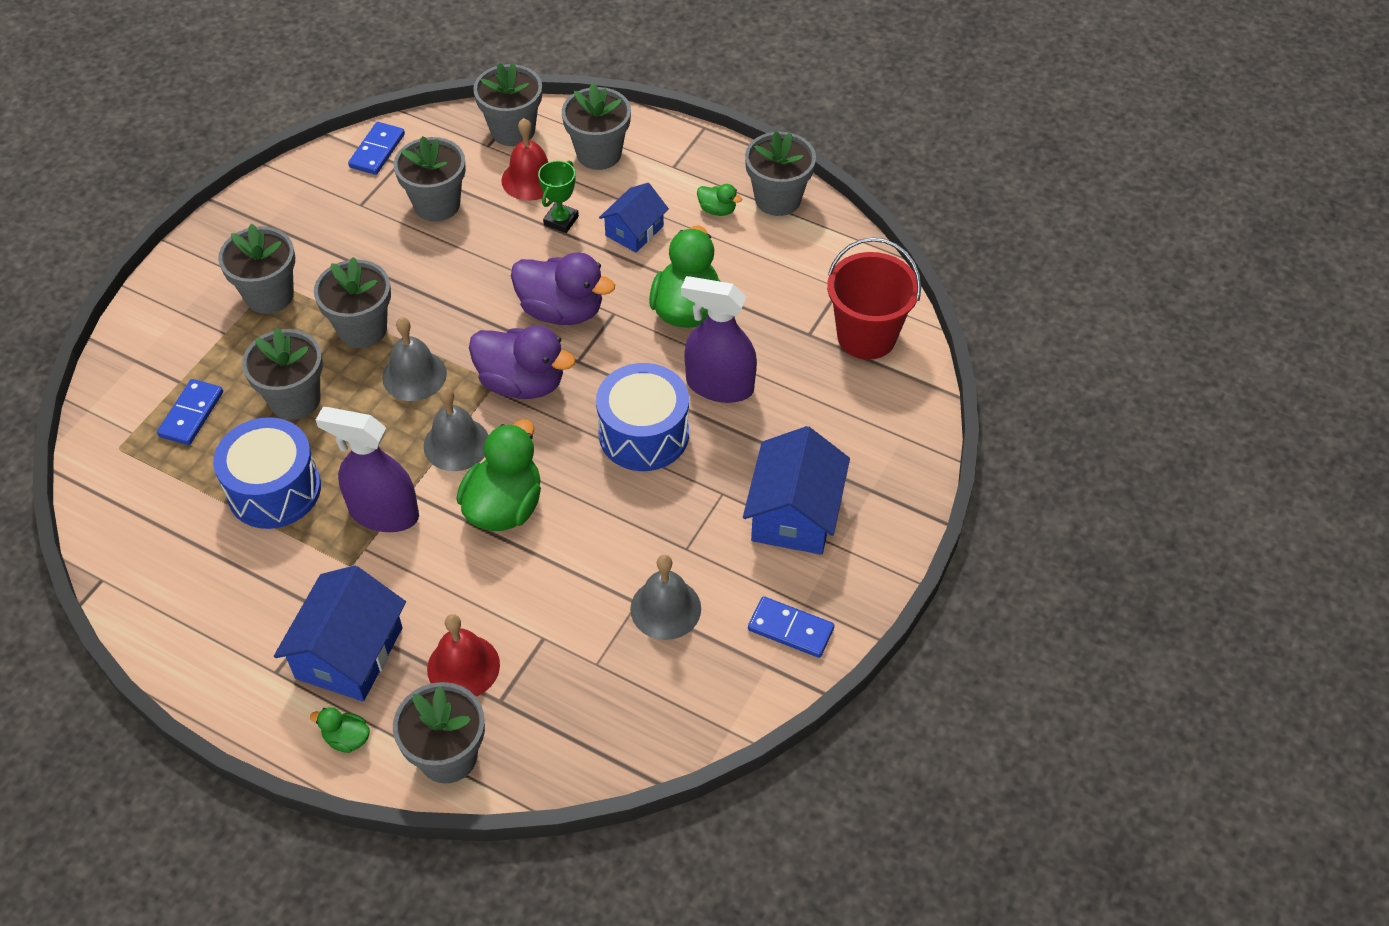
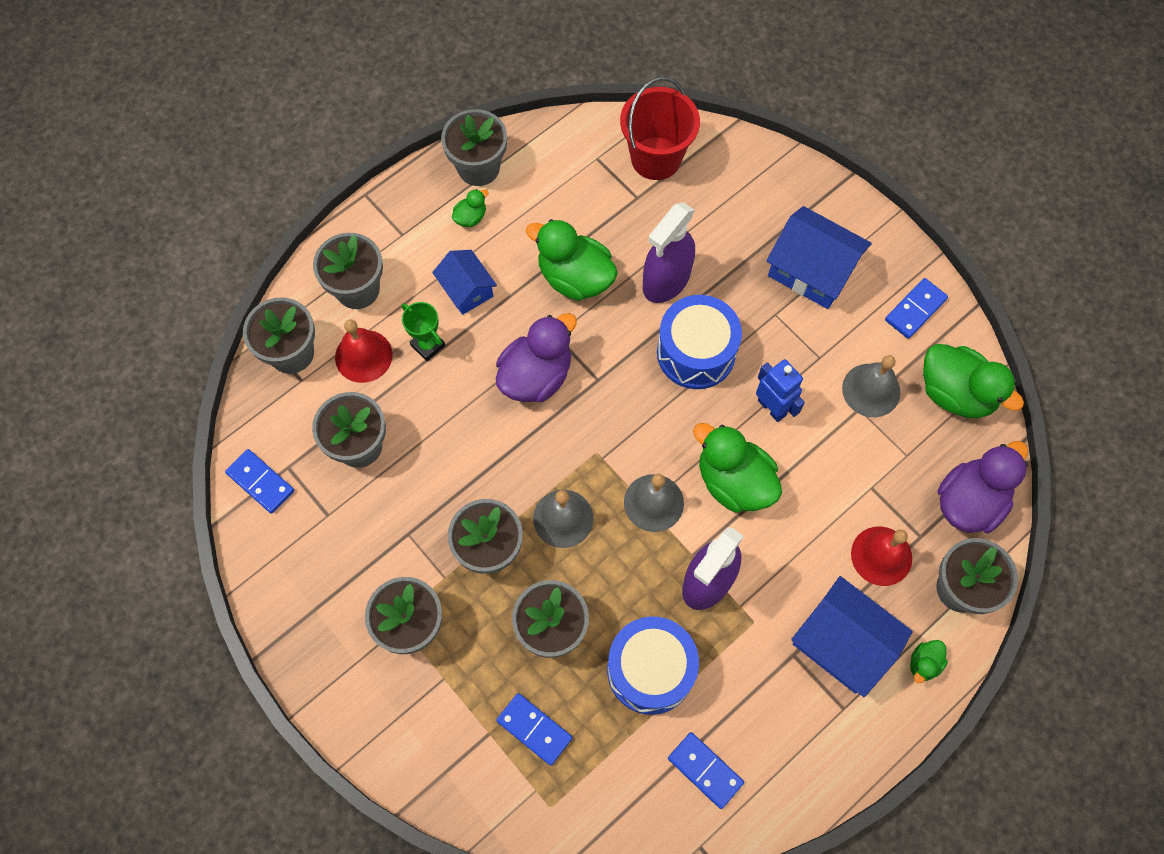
camera: 70 degrees left, 15 degrees up
(180, 563) = (705, 770): none -> blue domino
(522, 383) = (606, 431): purple duck -> purple duck (969, 501)
(605, 519) = (772, 407): none -> blue robot
(697, 696) = (955, 393): none -> green duck

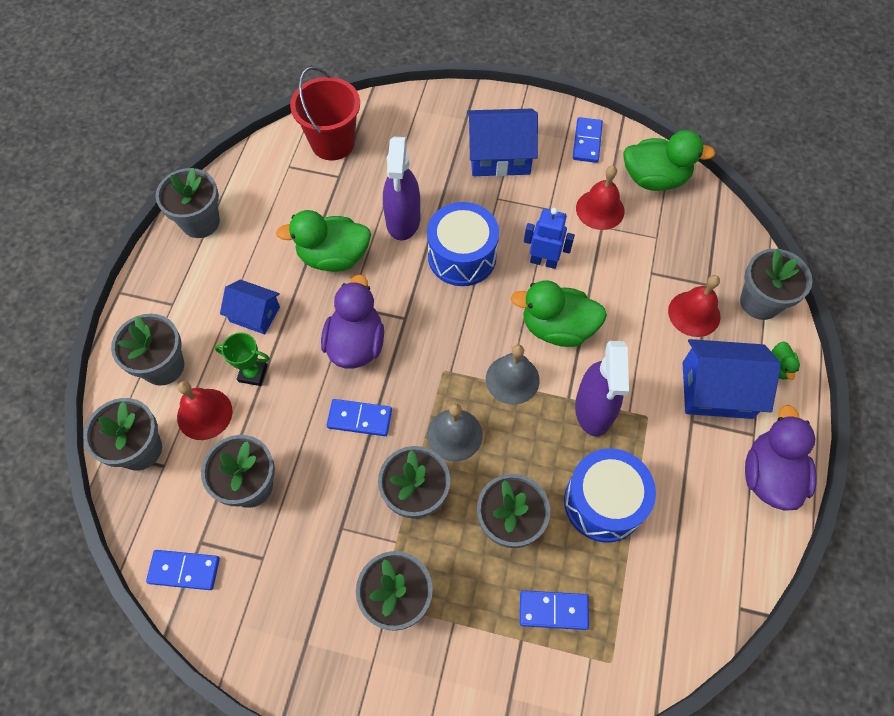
camera: 35 degrees left, 5 degrees down
(470, 217) = (220, 260): green duck -> none
(705, 770) = (699, 548): blue domino -> blue domino (360, 418)
(871, 390) = (600, 209): grey bell -> red bell
(969, 501) = (719, 242): purple duck -> purple duck (769, 475)

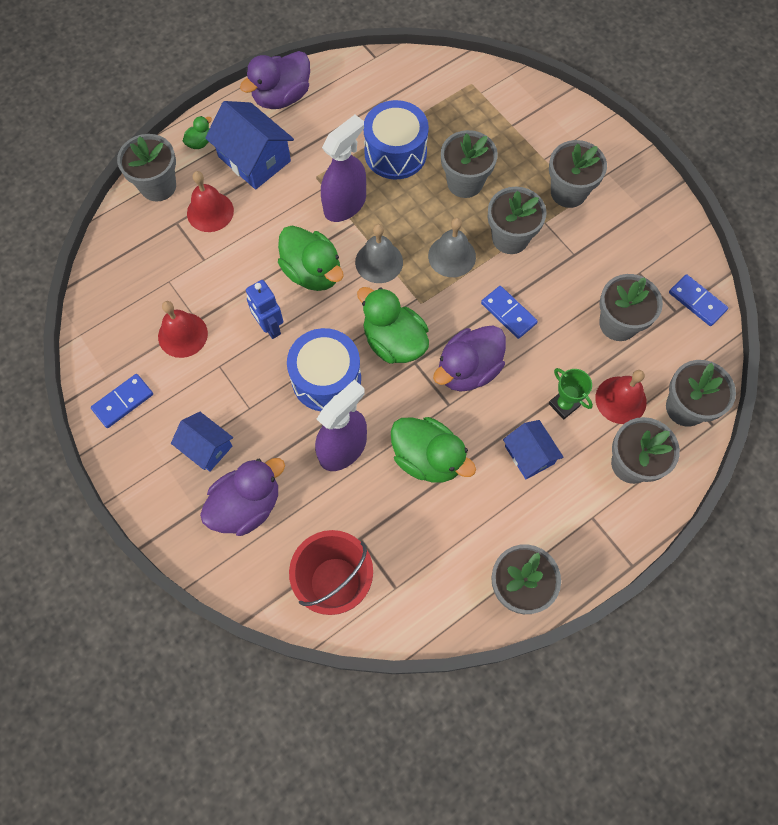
camera: 140 degrees left, 5 degrees up
(435, 143) = (247, 505): none -> purple duck
(499, 156) = (206, 447): blue house -> blue house, size x0.62
(553, 610) = (480, 125): blue domino -> none
(655, 179) = (112, 326): green duck -> green duck (394, 342)

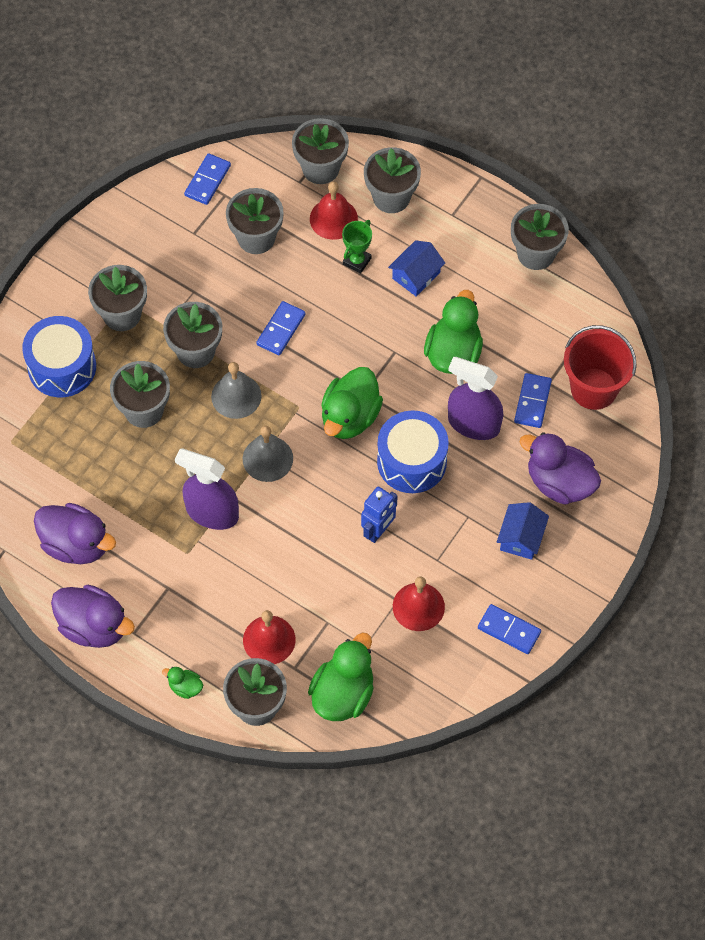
camera: 110 degrees left, 5 degrees down
(254, 159) = (186, 622): blue house -> none
(312, 272) = (302, 514): green duck -> green duck (343, 694)
(344, 514) = (532, 402): none -> blue domino
(395, 153) = (129, 486): blue drum -> blue drum (62, 367)
(468, 370) = (353, 346): purple duck -> purple duck (76, 544)

